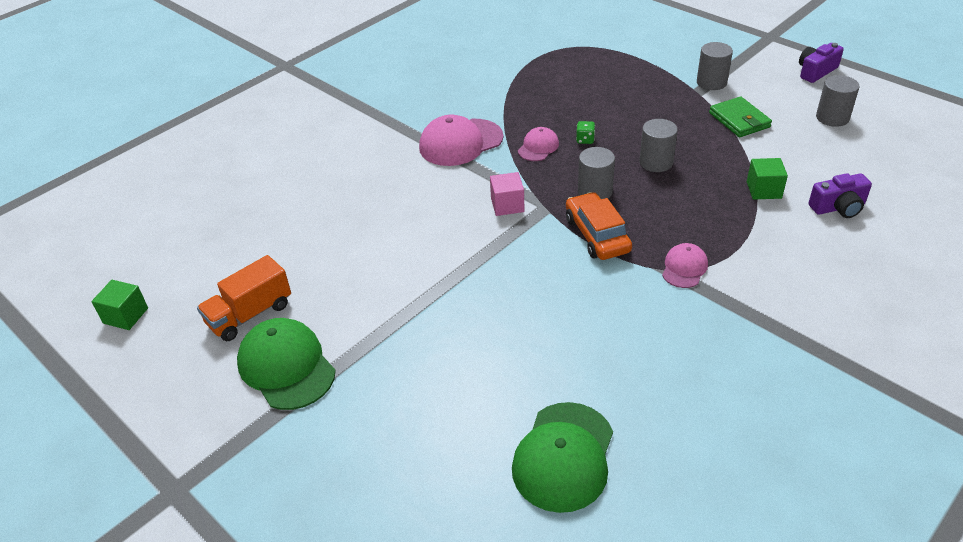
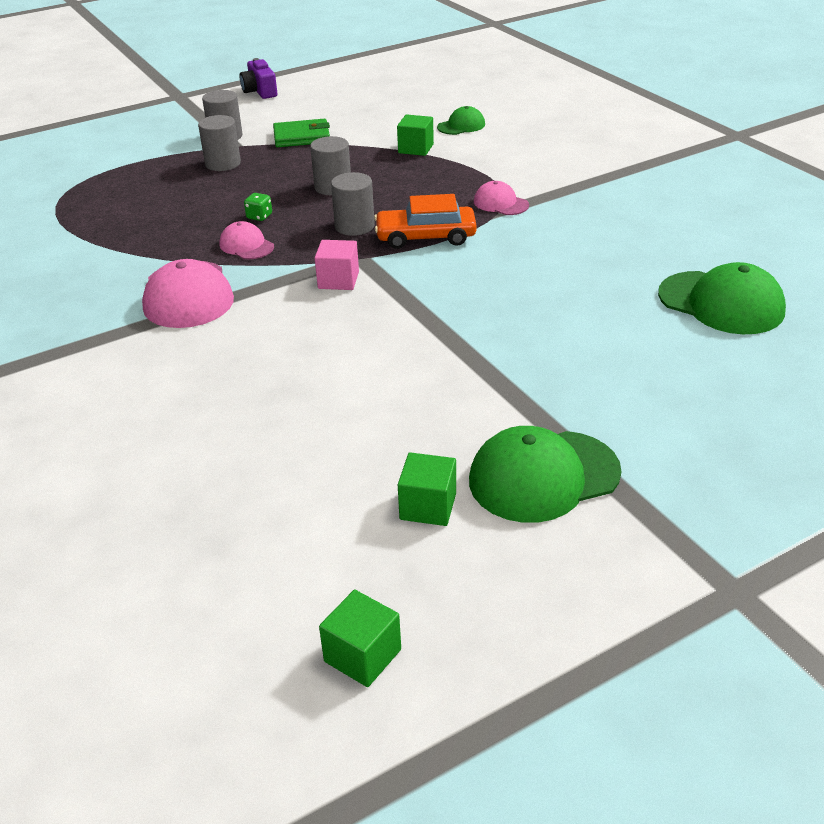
camera: 75 degrees left, 5 degrees down
(250, 314) = (428, 506): orange truck -> green cube
(832, 117) = (336, 100): grey cylinder -> grey cylinder (223, 164)
(838, 207) = (461, 126): purple camera -> green cap

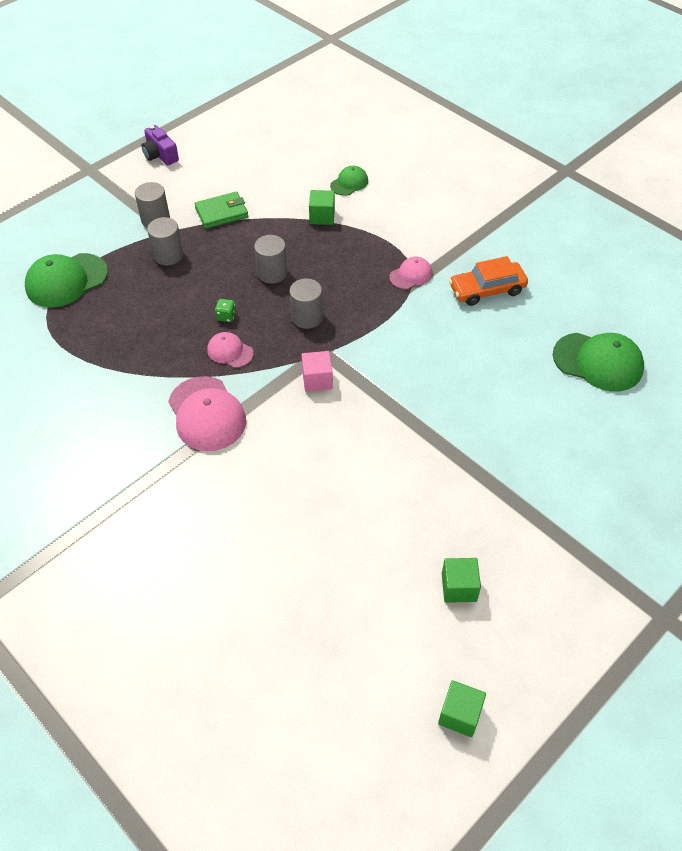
camera: 15 degrees left, 15 degrees up
(426, 237) = (366, 321): orange car -> orange car (487, 289)
(500, 203) = (411, 275): pink cap -> pink cap turned 120 degrees clockwise
(543, 476) = (525, 547): green cap -> green cap (66, 280)

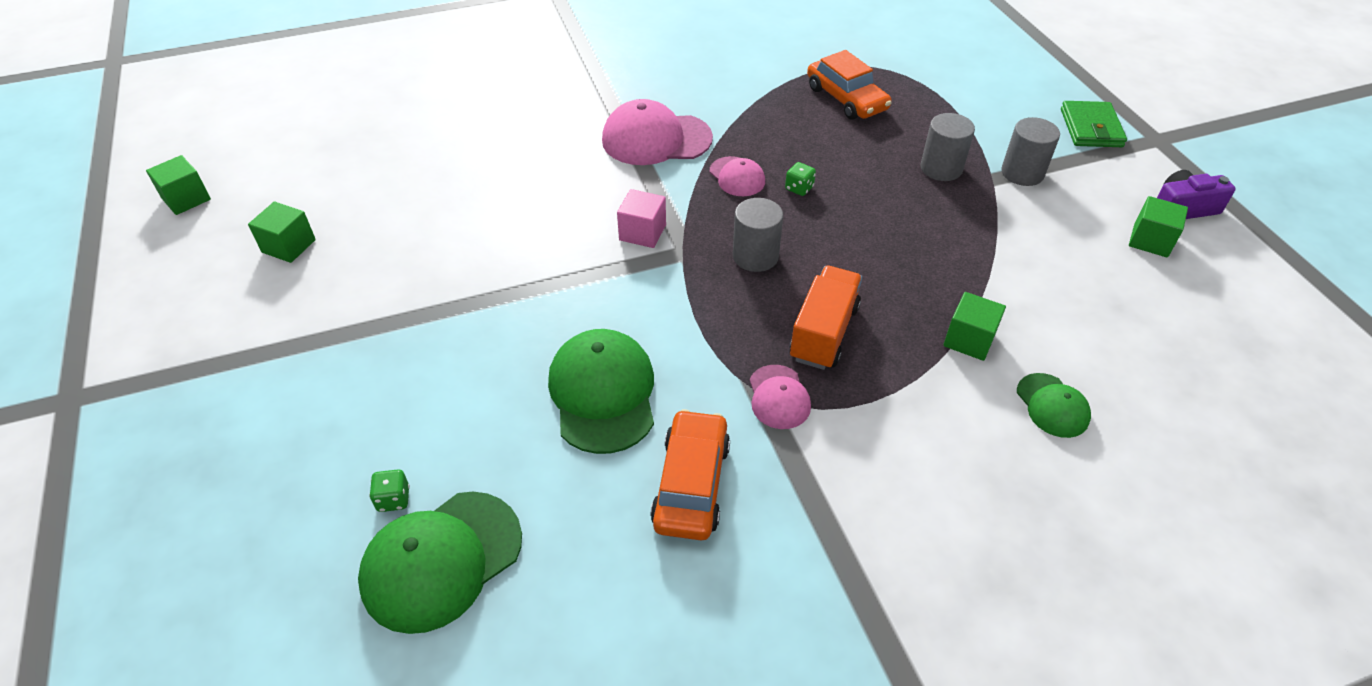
camera: 115 degrees right, 5 degrees down
(66, 280) = (928, 87): green cap -> green cap (603, 393)
(100, 321) = (846, 98): none -> orange car
(198, 164) = (1150, 241): none -> green cube
(221, 213) = (1017, 235): green wallet -> green wallet (1091, 128)
(230, 352) = (737, 177): pink cap -> pink cap turned 90 degrees clockwise
(272, 273) = (860, 249): grey cylinder -> none
(353, 270) = (824, 333): none -> orange truck
(586, 399) = (393, 499): none -> green dice

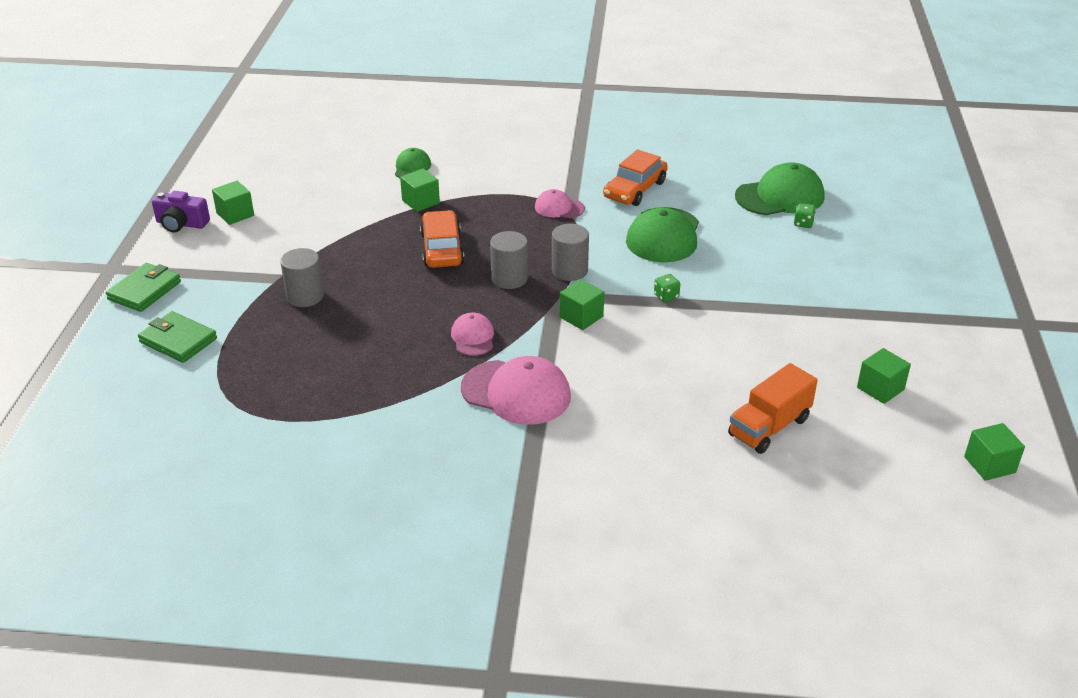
camera: 155 degrees left, 10 degrees down
(642, 232) = (581, 317): pink cube -> green cube
(779, 397) = (559, 208): pink cap -> pink cap turned 90 degrees counterclockwise
(799, 188) = (432, 314): green dice -> green dice (666, 296)
(824, 333) = (504, 227): orange truck -> orange truck (769, 427)
(846, 98) = (305, 379): orange car -> orange car (442, 249)
(991, 97) = (178, 340): none -> green wallet
(1022, 173) = (250, 275): grey cylinder -> grey cylinder (569, 270)

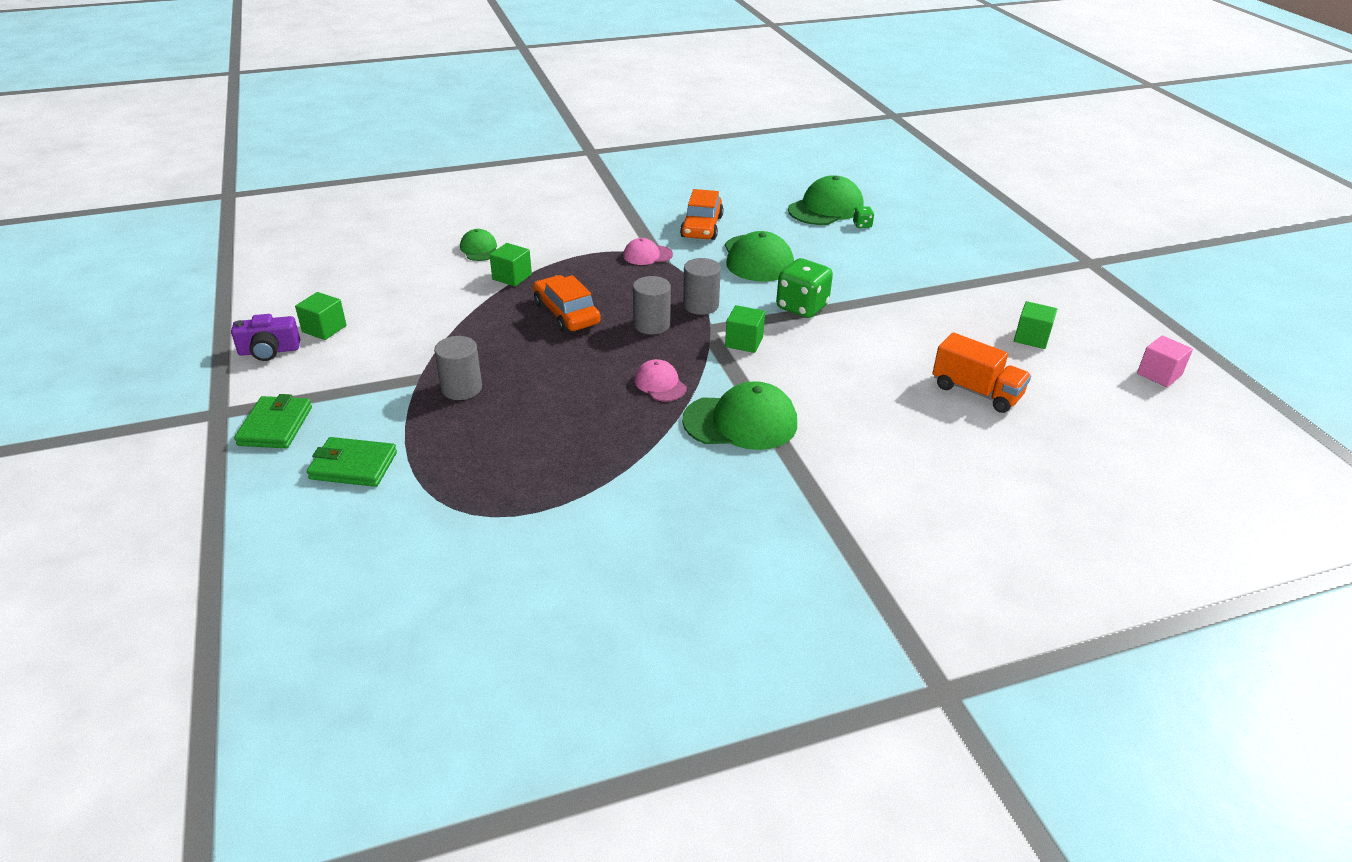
camera: 25 degrees left, 0 degrees up
(516, 392) = (740, 422): pink cap -> green cap
(666, 296) = (802, 307): green dice -> green dice, size x2.19
(769, 427) = (976, 391): orange truck -> orange truck turned 75 degrees counterclockwise
(989, 465) = (1159, 374): green cube -> pink cube

